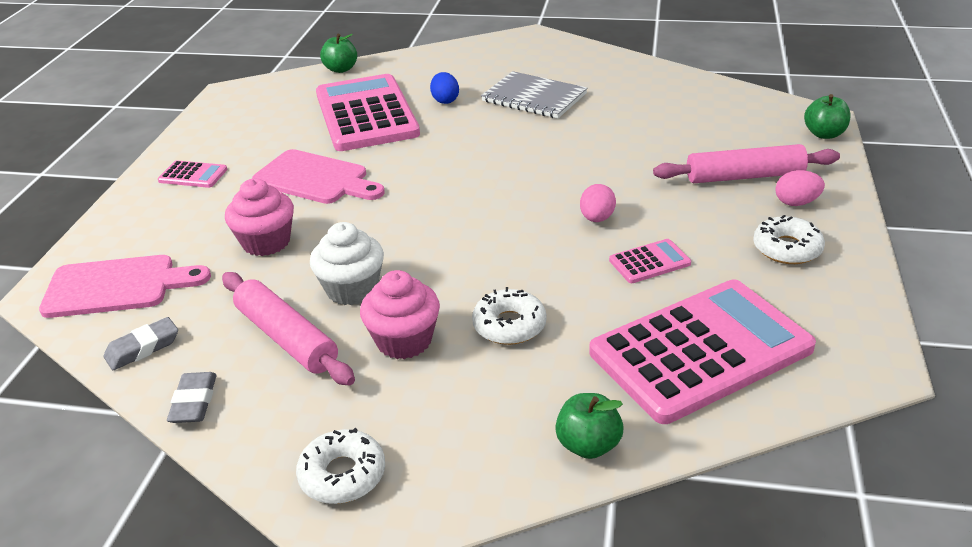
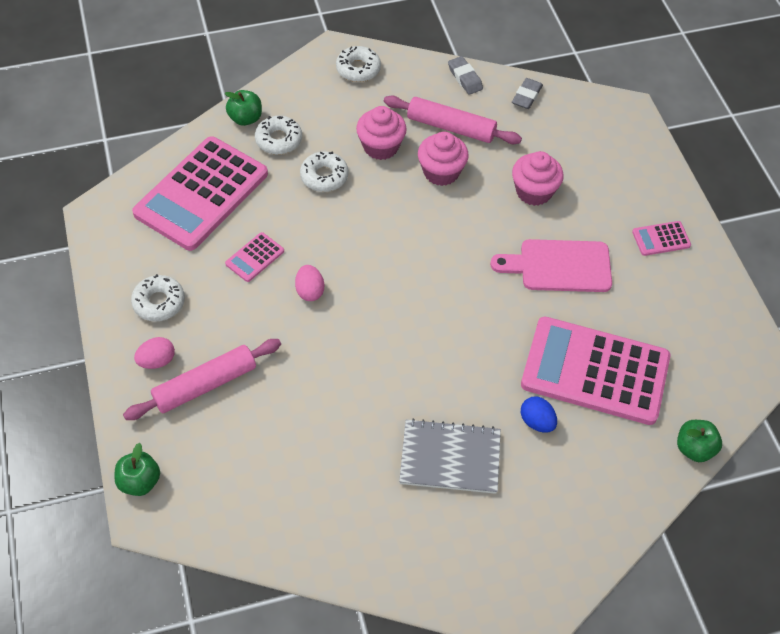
camera: 150 degrees right, 20 degrees up
(117, 286) = (591, 128): pink cutting board -> none
(352, 289) = (441, 172): white cupcake -> pink cupcake
(366, 114) = (595, 371): pink calculator -> pink calculator turned 150 degrees clockwise
(549, 393) = (279, 140): none -> white donut

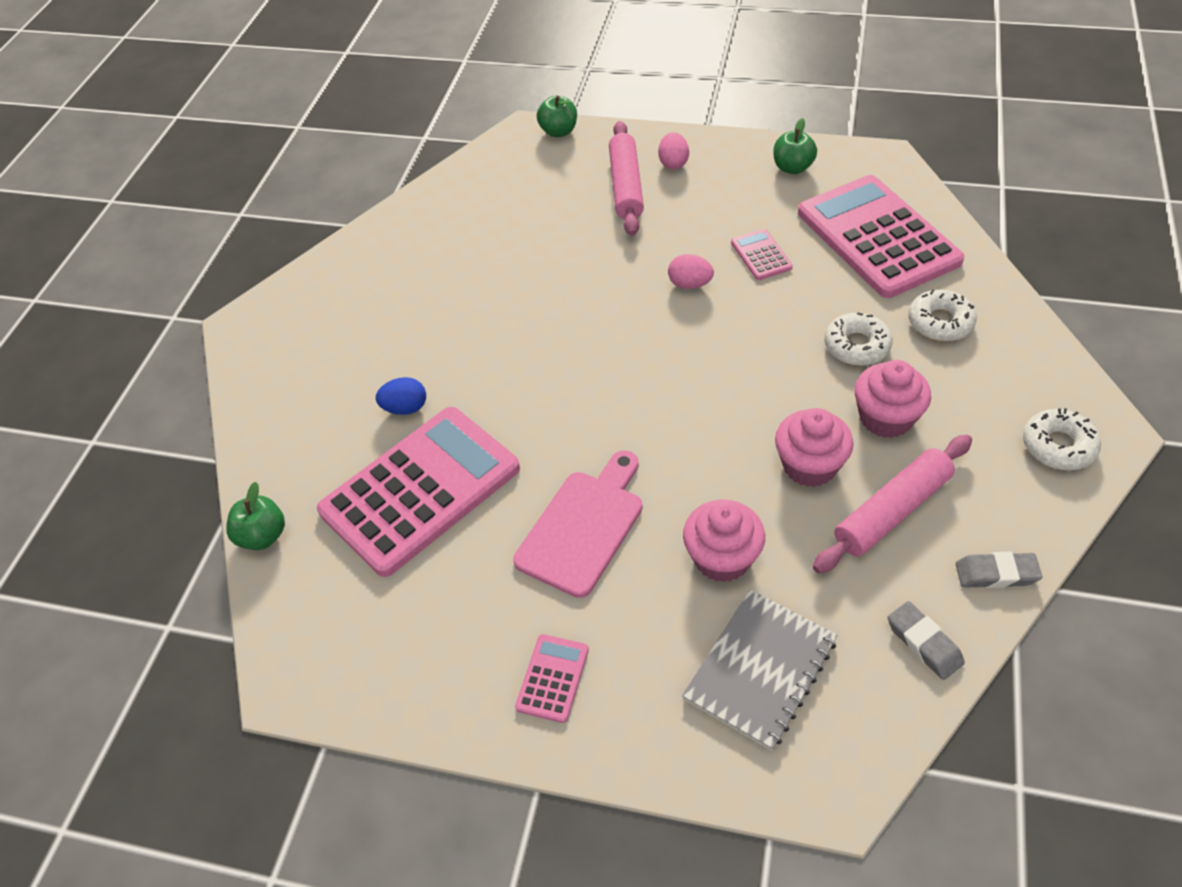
camera: 125 degrees right, 5 degrees down
(159, 302) = (742, 177): white donut -> none
(245, 118) = (992, 302): green apple -> green apple (792, 168)
(450, 457) = (424, 325): grey notebook -> grey notebook (760, 670)

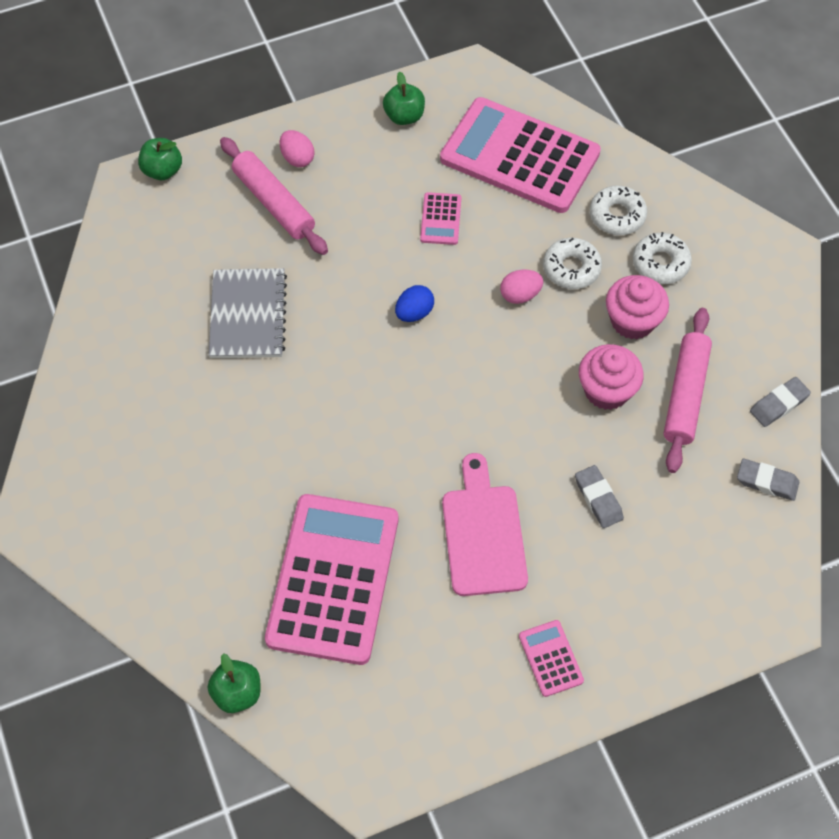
camera: 40 degrees left, 10 degrees up
(405, 408) = (258, 517): blue egg -> blue egg (414, 313)
(690, 284) = (404, 276): pink egg -> pink egg (520, 295)
(722, 558) = (598, 499): pink cupcake -> grey eraser
(760, 670) = (680, 564): grey notebook -> grey notebook (248, 315)
(761, 255) = (441, 219): pink calculator -> pink calculator turned 120 degrees counterclockwise
(1058, 446) = (758, 281): white donut -> white donut (660, 263)

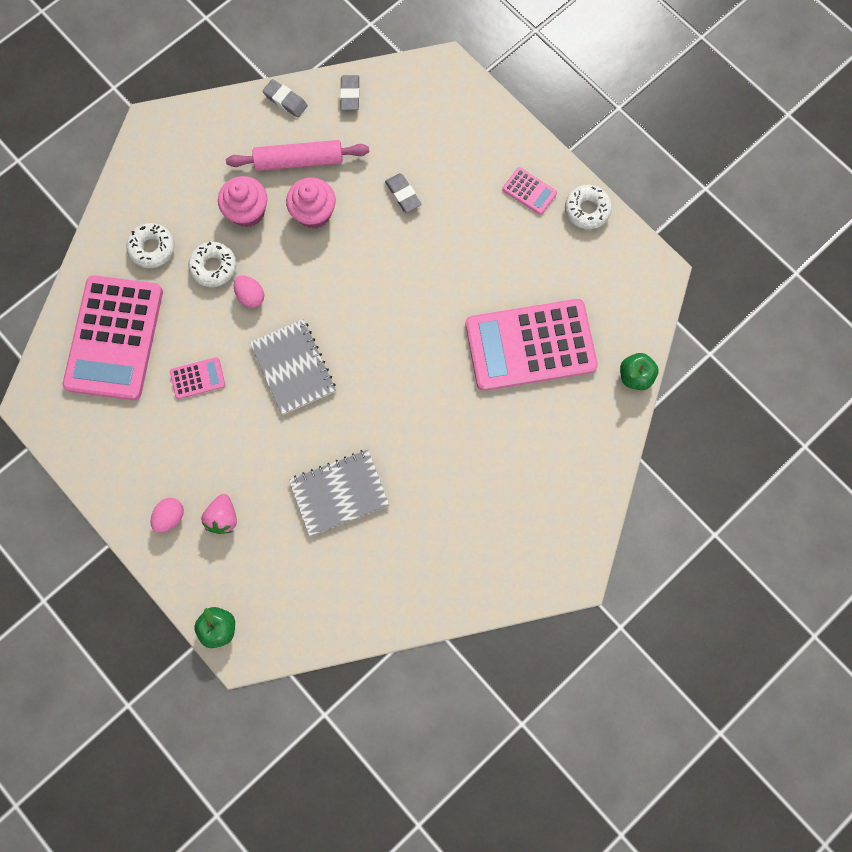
camera: 110 degrees left, 15 degrees up
(274, 203) = (223, 517): pink rolling pin -> pink strawberry
(404, 116) = (98, 444): green apple -> none
(414, 313) = (293, 367): blue egg -> grey notebook
(483, 533) = (458, 260): pink cutting board -> none
(550, 658) = (529, 191): pink calculator -> pink calculator turned 105 degrees counterclockwise
(598, 499) = (403, 194): grey eraser -> grey eraser turned 75 degrees counterclockwise
(660, 263) = (188, 206): white donut -> white donut (587, 210)

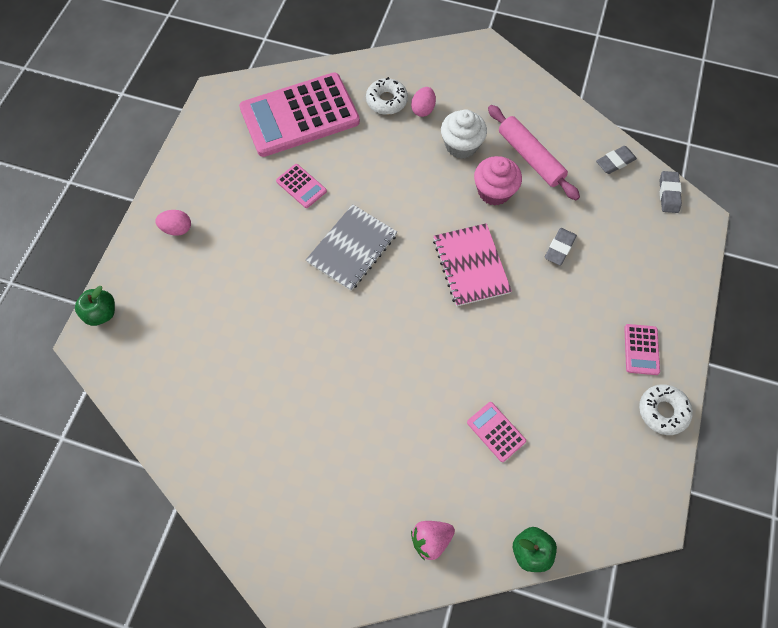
camera: 60 degrees right, 10 degrees down
(214, 267) = (399, 148): white donut -> none
(223, 517) = (196, 266): pink strawberry -> pink strawberry (431, 539)
(247, 211) = (461, 145): pink cupcake -> white cupcake
(251, 296) = (392, 186): pink egg -> pink egg (423, 109)
(285, 100) = (573, 121): grey eraser -> grey eraser (668, 194)
(339, 493) = (264, 342): grey notebook -> none
(374, 277) = (470, 266): none -> pink notebook
(530, 345) = (496, 431): pink calculator -> pink calculator, size x0.41

